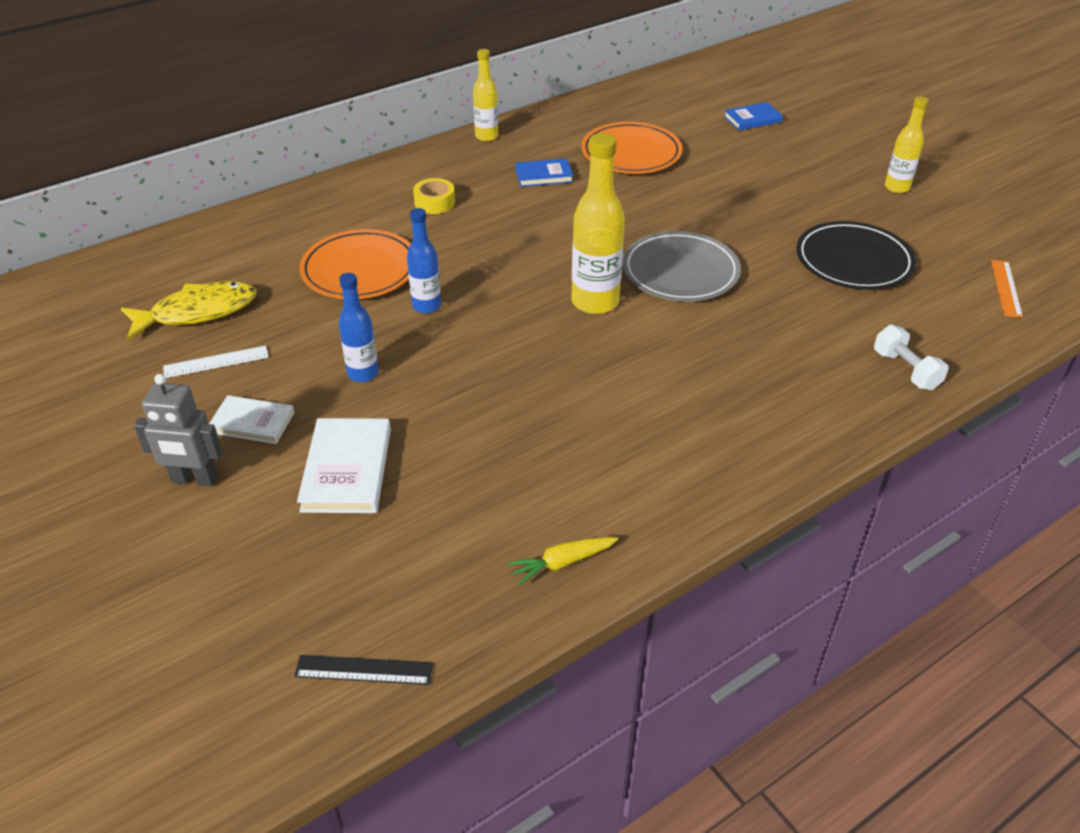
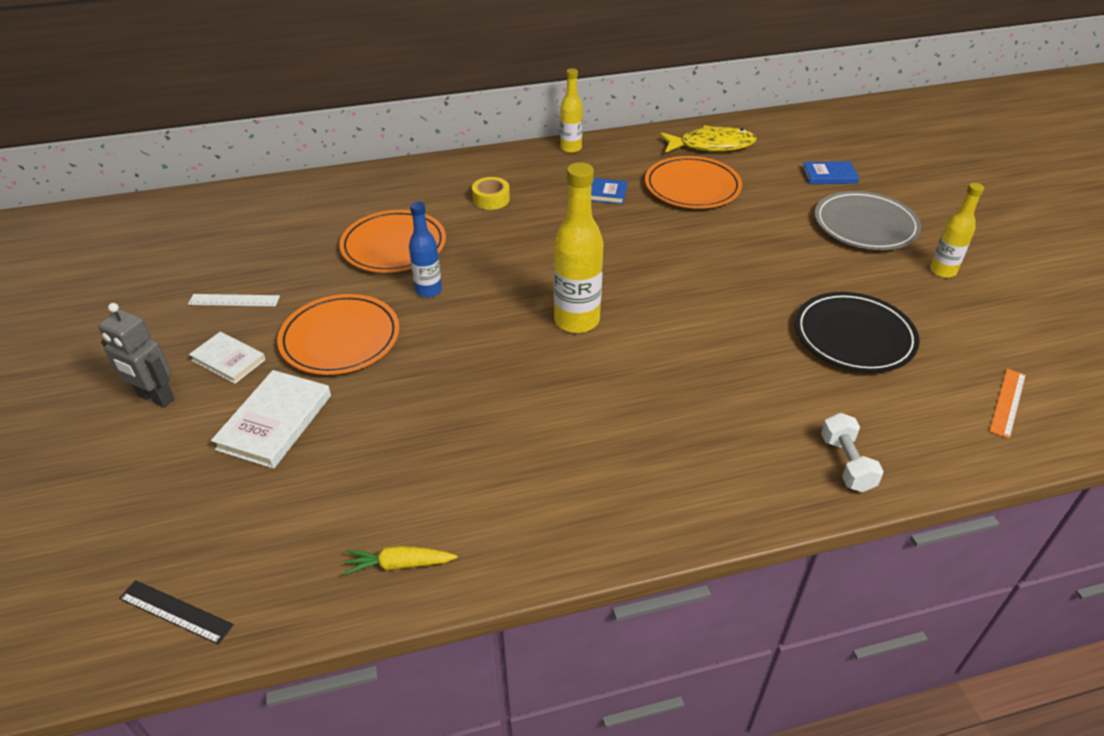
camera: 20 degrees right, 0 degrees up
(198, 312) = (247, 254): yellow fish -> yellow fish (711, 145)
(363, 373) = (340, 339): blue bottle -> orange plate
(680, 272) = (673, 309): grey plate -> grey plate (865, 225)

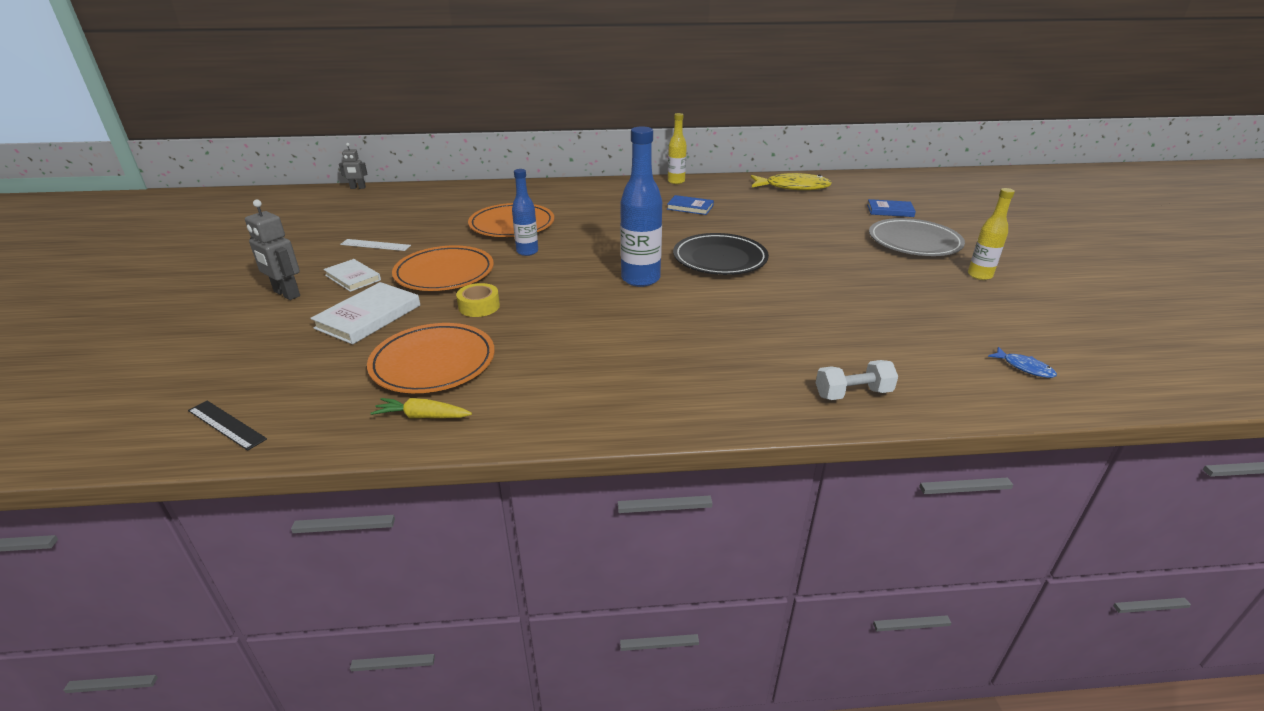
camera: 10 degrees right, 10 degrees down
(168, 198) = (358, 188): none -> grey robot
(491, 199) = (600, 205): yellow tape -> yellow tape (479, 306)
(576, 320) = (640, 279): yellow bottle -> blue bottle
(692, 187) = (768, 209): orange plate -> orange plate (433, 363)
(846, 463) = (853, 393): white dumbbell -> white dumbbell turned 75 degrees clockwise
(854, 336) = (884, 310): black plate -> black plate (720, 259)
(1008, 402) = (1024, 367): orange ruler -> blue fish

